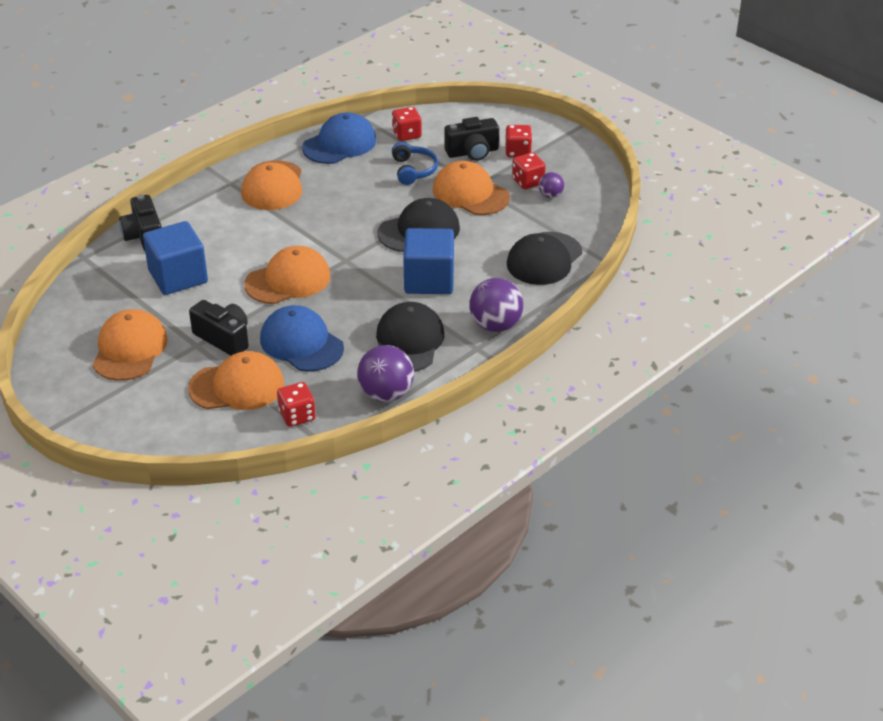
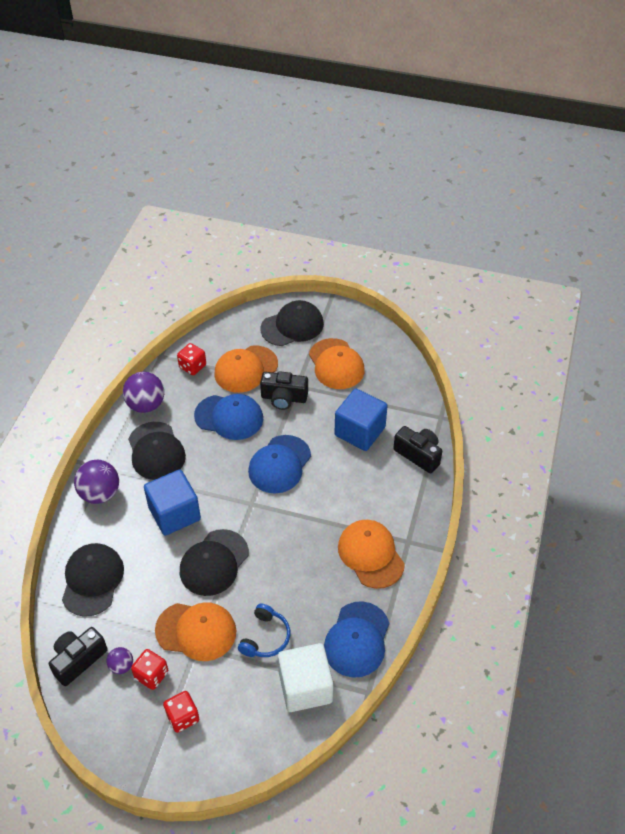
camera: 150 degrees right, 10 degrees up
(133, 414) = (292, 326): none -> black cap
(288, 280) = (279, 464): orange cap -> blue cap
(406, 134) = (305, 687): red dice -> white cube
(414, 170) = (265, 637): blue headphones -> blue headphones turned 120 degrees counterclockwise
(472, 152) = (226, 693): black camera -> black camera (78, 660)

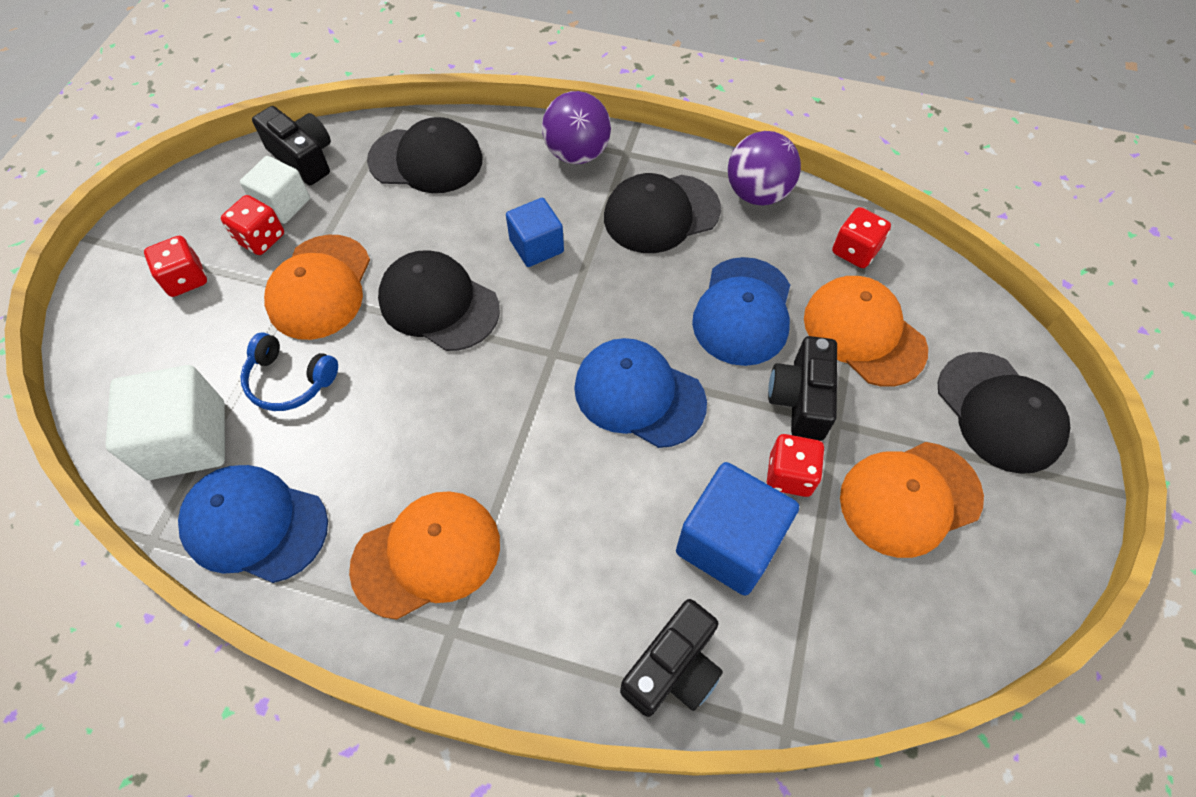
camera: 90 degrees right, 10 degrees up
(121, 666) = (283, 204): purple ball -> white cube
(174, 513) = (536, 246): blue cube -> blue cube, size x0.63
(325, 406) = (789, 475): none -> red dice

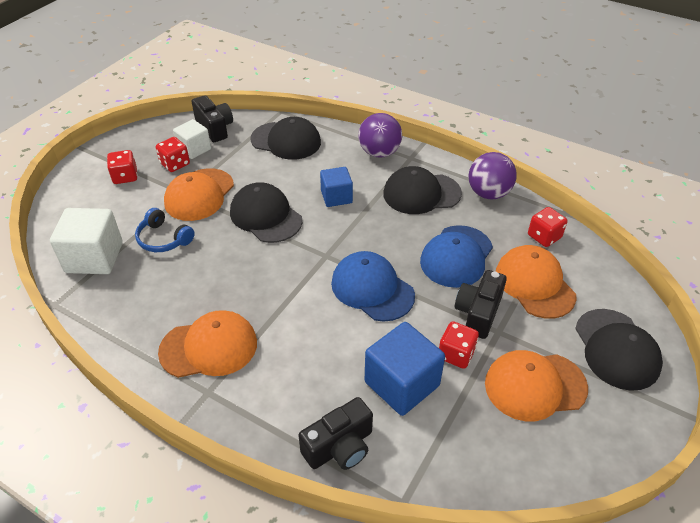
camera: 15 degrees right, 15 degrees down
(255, 524) = (115, 309): blue cap -> none

